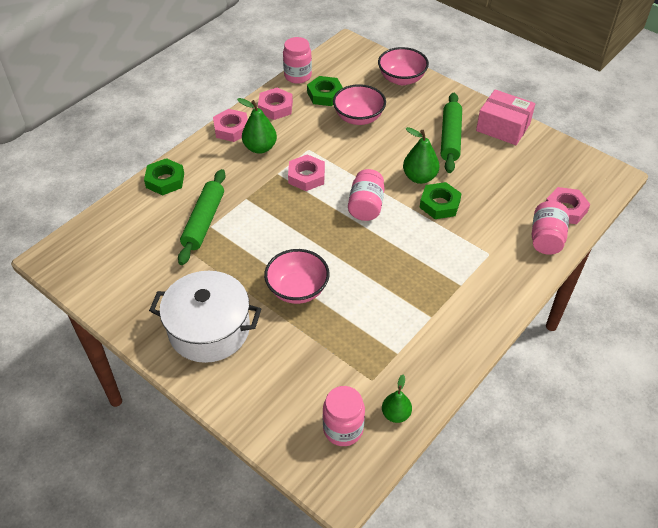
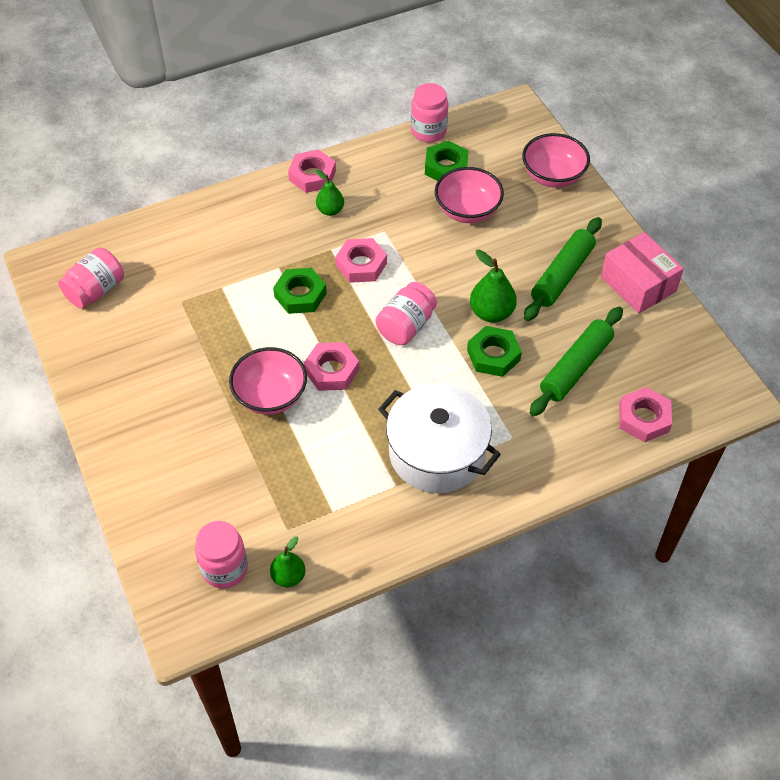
camera: 25 degrees right, 5 degrees up
(165, 180) = (205, 214): green nut -> green nut (300, 295)
(203, 222) = (217, 279): green rolling pin -> green rolling pin (575, 367)
(209, 329) = (154, 404): white pot -> white pot (437, 453)
(260, 148) = (330, 210): green pear -> green pear, size x0.65
(275, 107) = (378, 164): pink nut -> pink nut (332, 370)
(546, 238) = (594, 445): pink jar -> pink jar (95, 290)

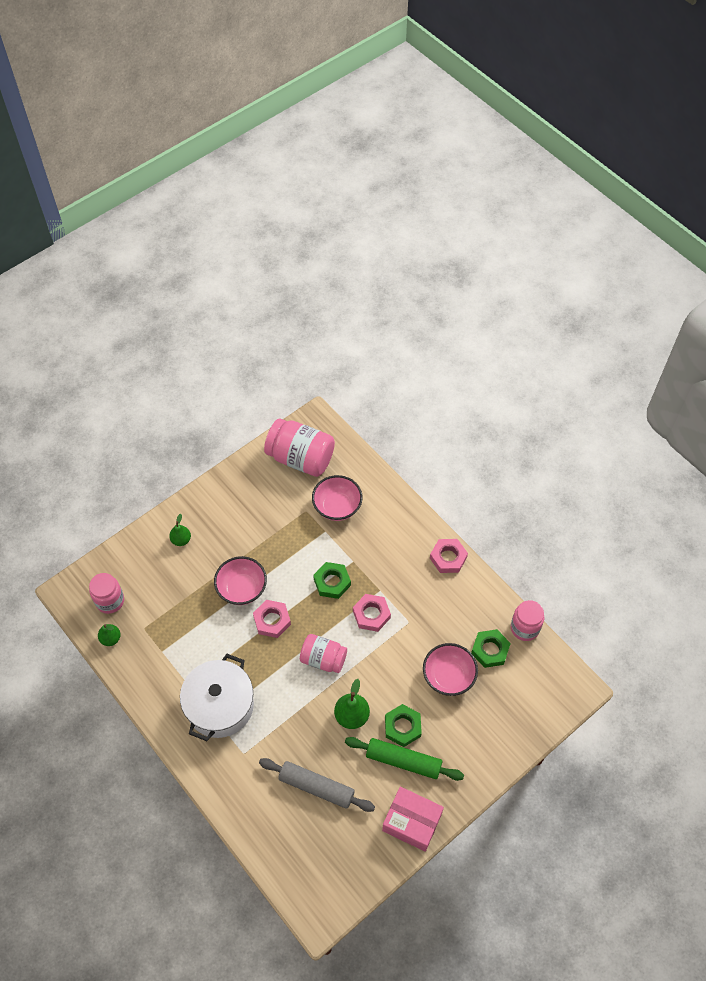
camera: 75 degrees right, 5 degrees up
(95, 290) = (301, 458): pink jar -> pink jar, size x1.60
(330, 210) = (417, 579): green pear -> green pear (181, 540)
(493, 355) = (312, 725): green nut -> green nut (402, 727)
(553, 176) = (508, 734): pink bowl -> pink bowl (337, 506)
(575, 367) = (316, 787): green rolling pin -> grey rolling pin
(638, 284) = (412, 822): pink box -> pink box turned 75 degrees clockwise
(643, 418) = (281, 845): pink nut -> none

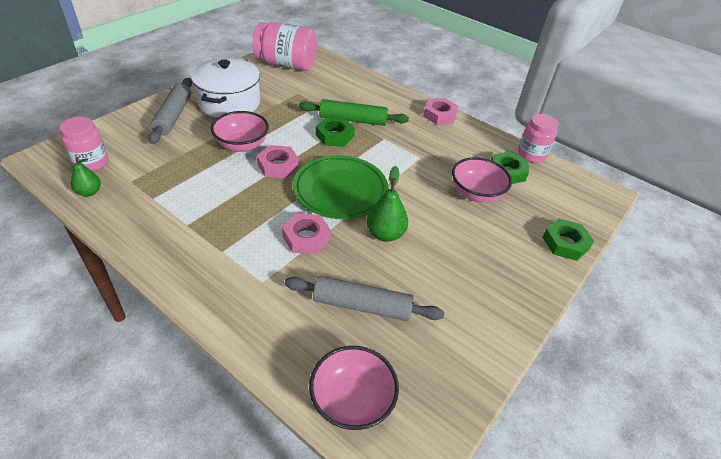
camera: 15 degrees left, 15 degrees down
(181, 540) = (173, 116): green pear -> grey rolling pin
(220, 705) = (227, 239): white pot -> white pot (229, 102)
(323, 659) = (340, 191): pink jar -> green plate
(337, 506) = (327, 90): pink bowl -> pink bowl (352, 401)
(371, 614) = (381, 155): pink nut -> pink nut (306, 237)
(402, 727) = (445, 238): green nut -> green nut (565, 243)
(403, 761) = (457, 268): green rolling pin -> green rolling pin (353, 120)
(412, 822) = (491, 328): pink box -> none

